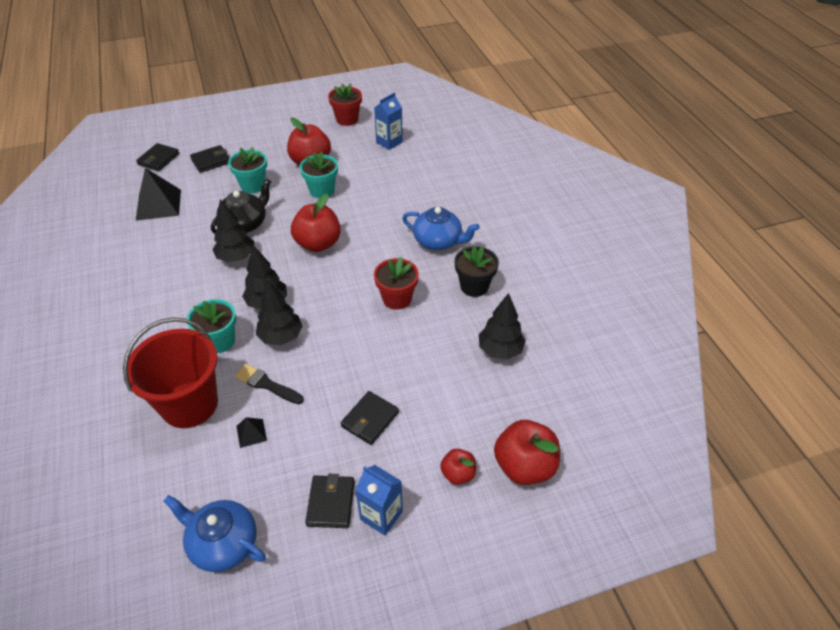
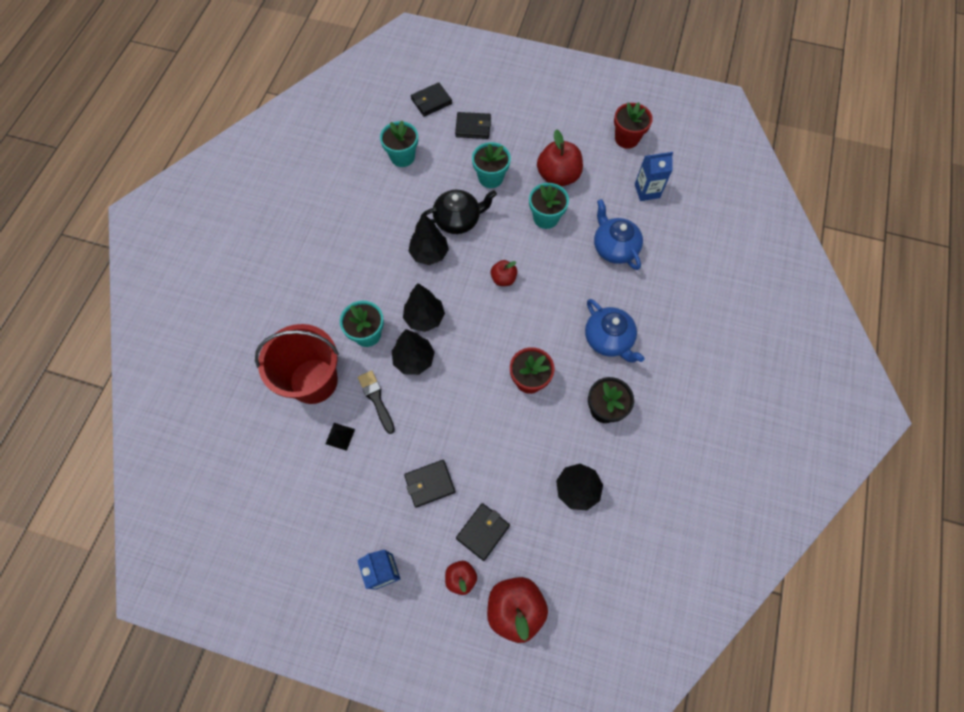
camera: 35 degrees right, 20 degrees up
(158, 204) = (402, 157): black pyramid -> turquoise flower pot
(223, 543) = (269, 515): blue teapot -> blue teapot (614, 247)
(318, 244) = (503, 279): red apple -> red apple, size x0.55
(331, 503) = (356, 535): black wallet -> black wallet (483, 531)

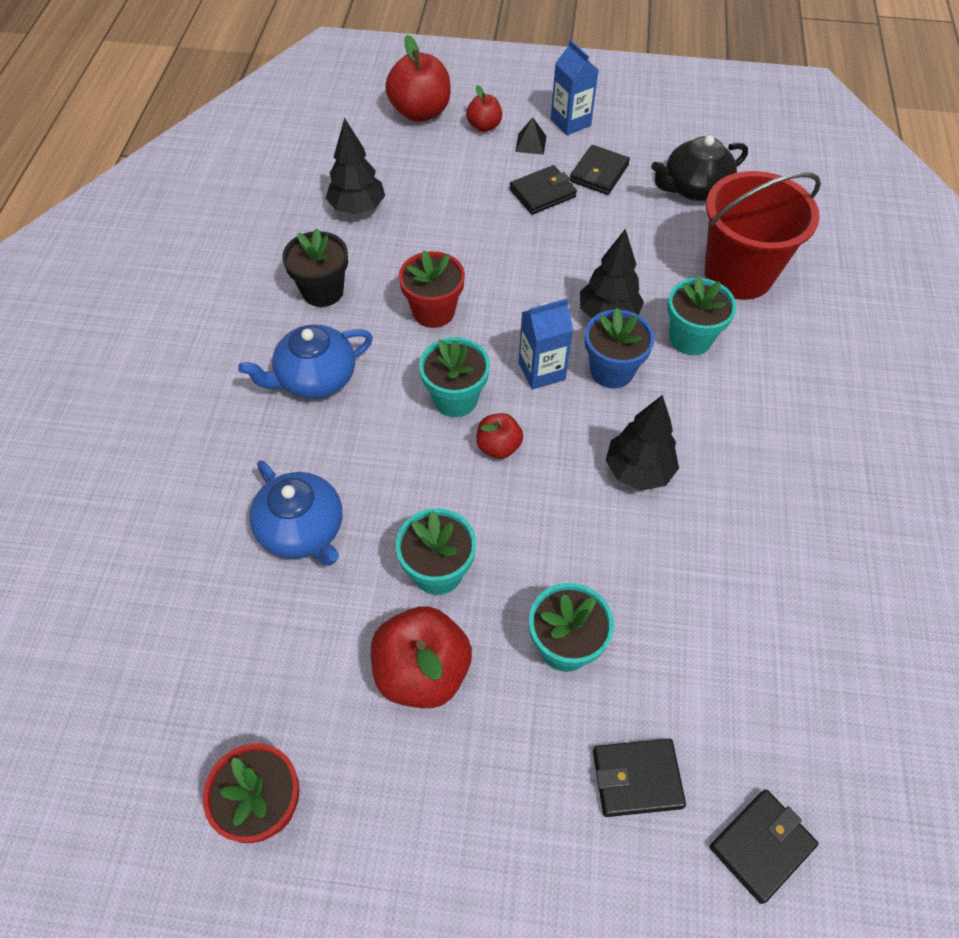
camera: 170 degrees right, 10 degrees down
(340, 436) = (673, 223): black pyramid -> black pyramid (531, 143)
(376, 399) = (643, 265): black brush -> none
(402, 157) = (766, 669): turquoise flower pot -> turquoise flower pot (455, 399)
(424, 318) = (611, 371): black tree -> blue flower pot
(458, 220) = (606, 542): black teapot -> black teapot (694, 188)
(483, 531) = (467, 162): black wallet -> black wallet (599, 173)
(608, 339) = (315, 378): blue teapot -> blue teapot turned 75 degrees counterclockwise
(647, 191) = (229, 665): blue carton -> blue carton (541, 371)

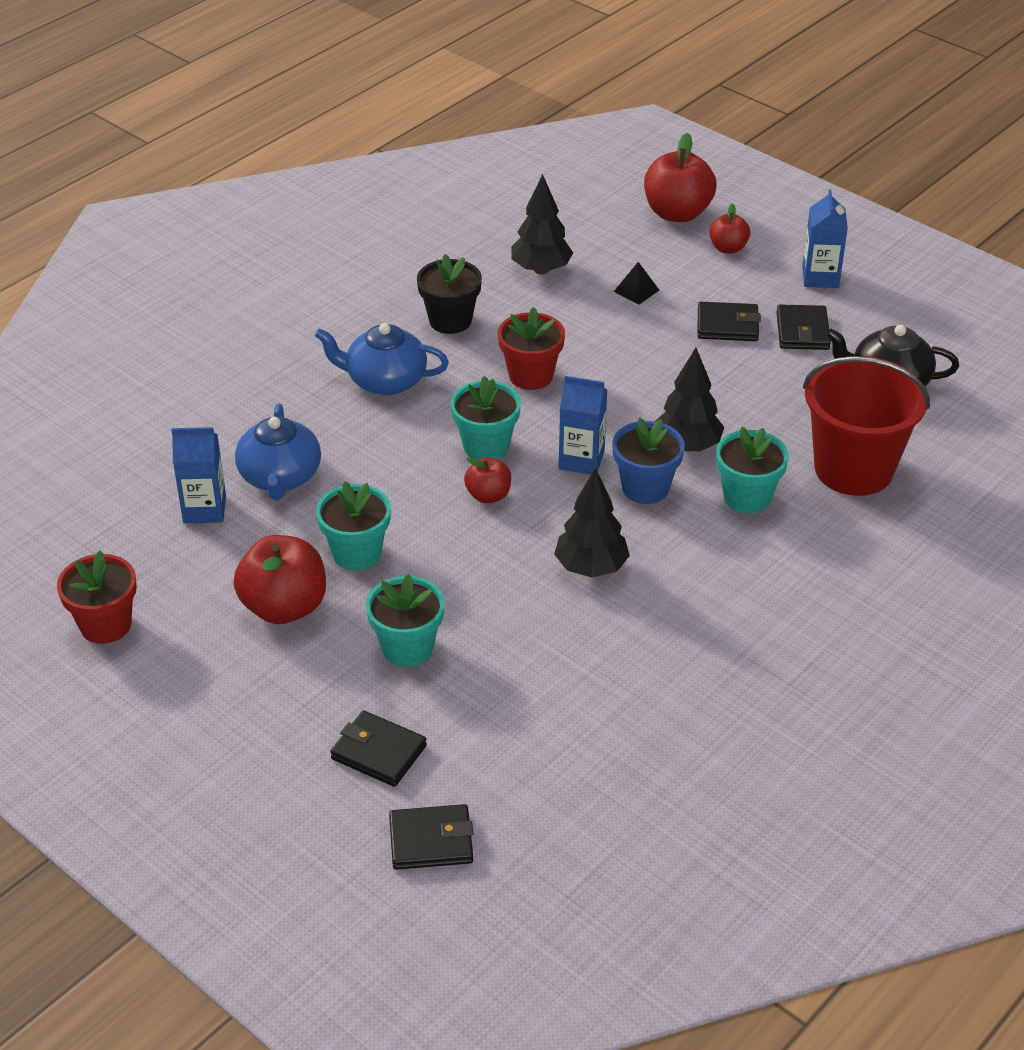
camera: 35 degrees right, 15 degrees down
(259, 607) = (204, 509): none -> blue carton
(531, 143) = (759, 280): black pyramid -> black pyramid (636, 290)
(599, 173) = (802, 331): black wallet -> black wallet turned 60 degrees counterclockwise

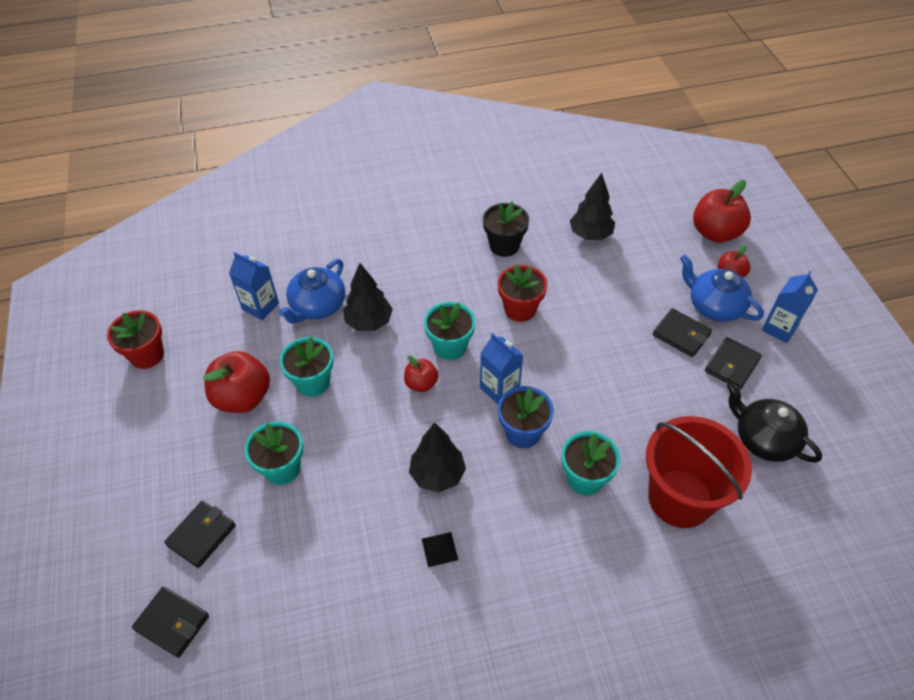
camera: 35 degrees right, 10 degrees up
(378, 752) = (201, 535): black wallet -> black wallet turned 60 degrees clockwise
(385, 381) = (431, 269): blue teapot -> blue teapot (714, 306)
(636, 290) = (640, 278): black pyramid -> black pyramid (439, 549)
(687, 446) = (577, 415): black tree -> black tree (369, 322)

